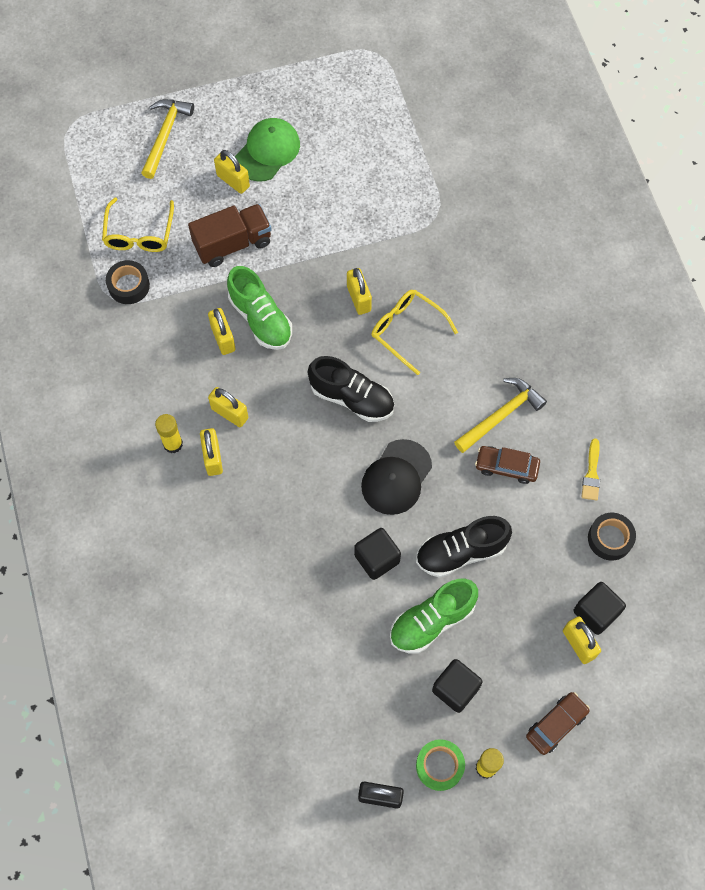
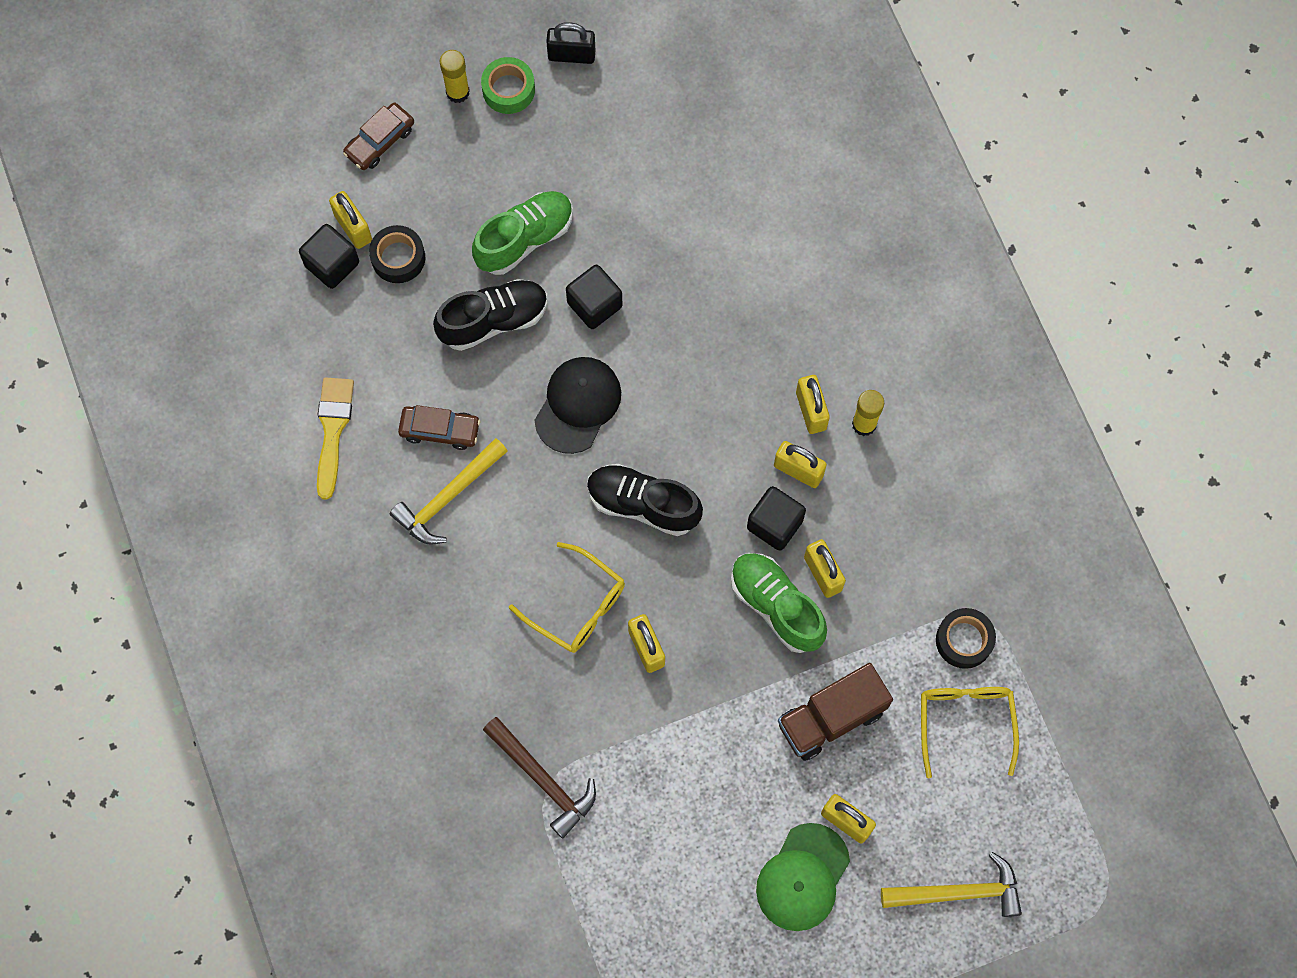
camera: 175 degrees right, 5 degrees up
(165, 135) = (959, 892): yellow hammer -> yellow hammer turned 105 degrees counterclockwise
(438, 221) = (543, 780): none -> brown hammer
(455, 689) = (494, 168): black cube -> black cube (774, 524)
(591, 473) = (333, 430): yellow brush -> yellow brush, size x1.53
(610, 538) = (312, 351): black tape -> black tape (398, 258)

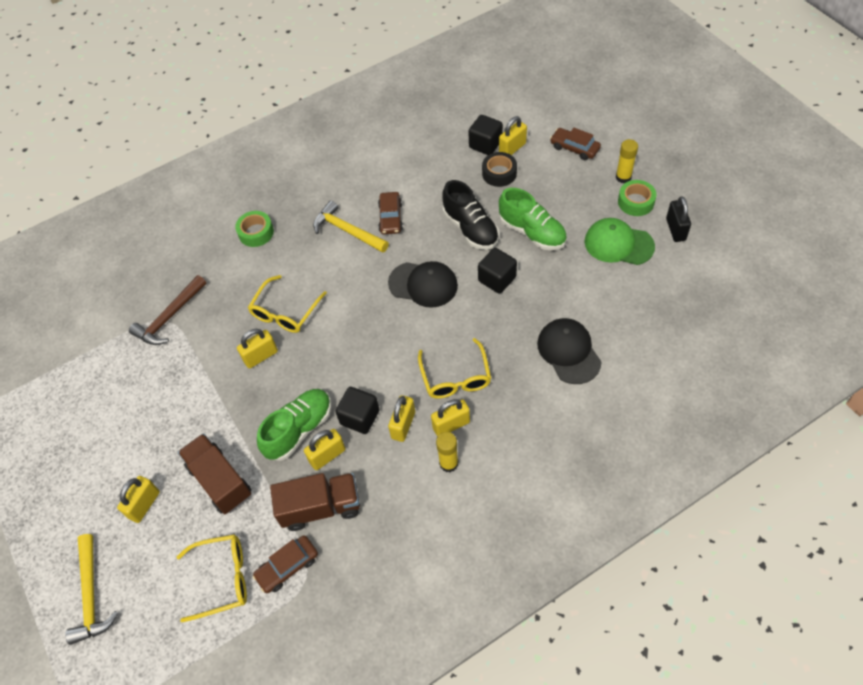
camera: 85 degrees right, 15 degrees down
(333, 430) = (379, 168): yellow brush -> none
(412, 636) = (256, 232): none -> green tape
(643, 504) = (360, 334): black shoe -> none
(735, 243) = (569, 352): none -> black cap
(740, 391) = (455, 377): none -> yellow glasses
(802, 877) = (104, 483): green cap -> green cap (618, 244)
(893, 590) = (321, 507): none -> brown truck
(964, 640) = (287, 566): black tape -> brown car

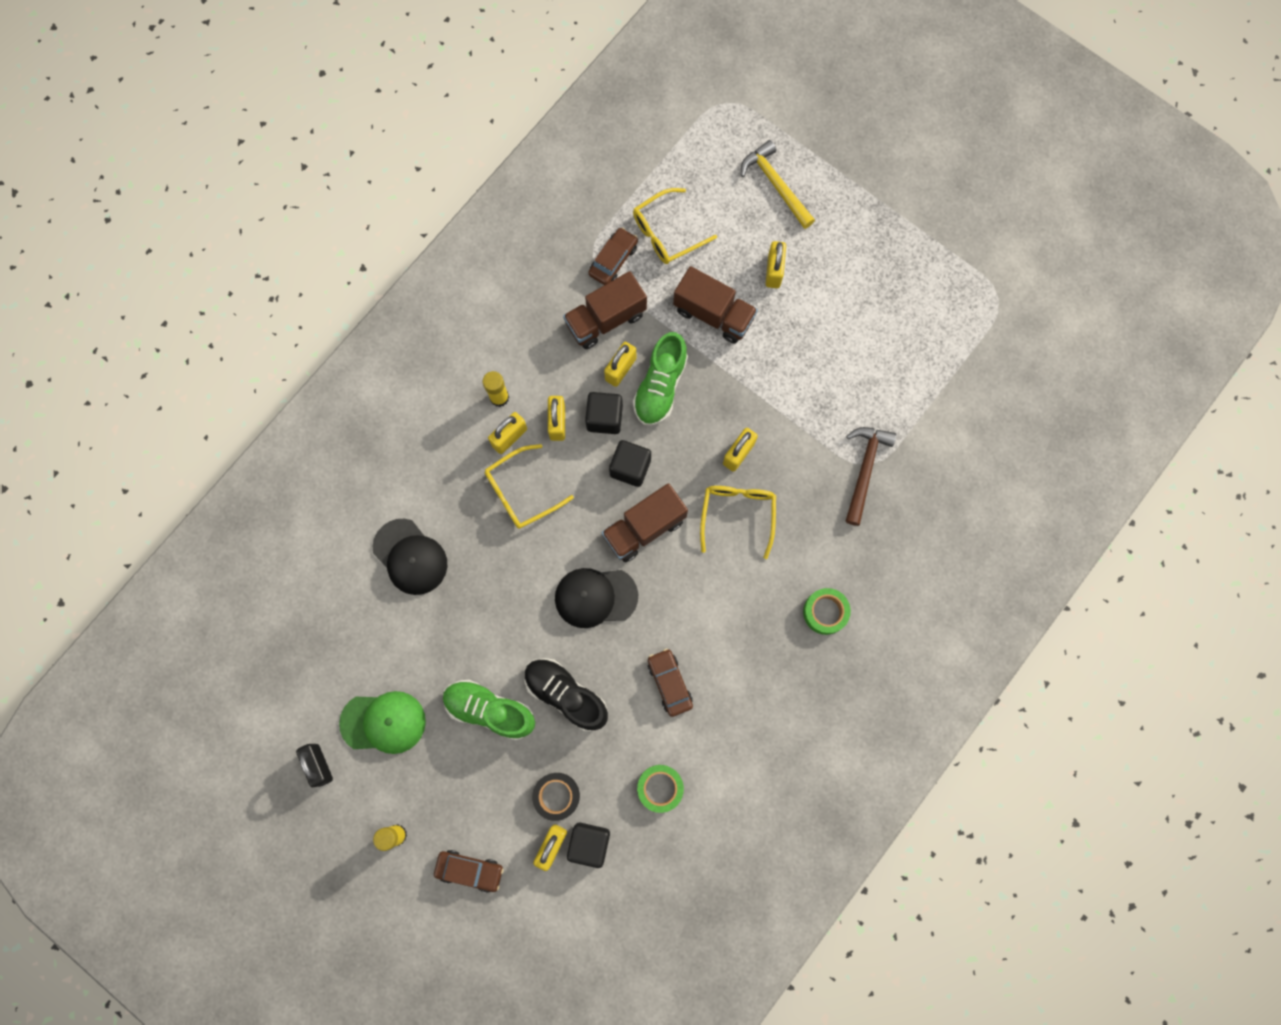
camera: 155 degrees right, 20 degrees up
(347, 231) = (714, 647): yellow hammer -> none
(364, 322) = (644, 528): none -> brown truck
(455, 377) = (522, 492): yellow glasses -> yellow glasses turned 90 degrees counterclockwise
(497, 279) = (513, 629): black cube -> black cube (630, 467)
(636, 202) = (374, 796): green tape -> green tape (660, 788)

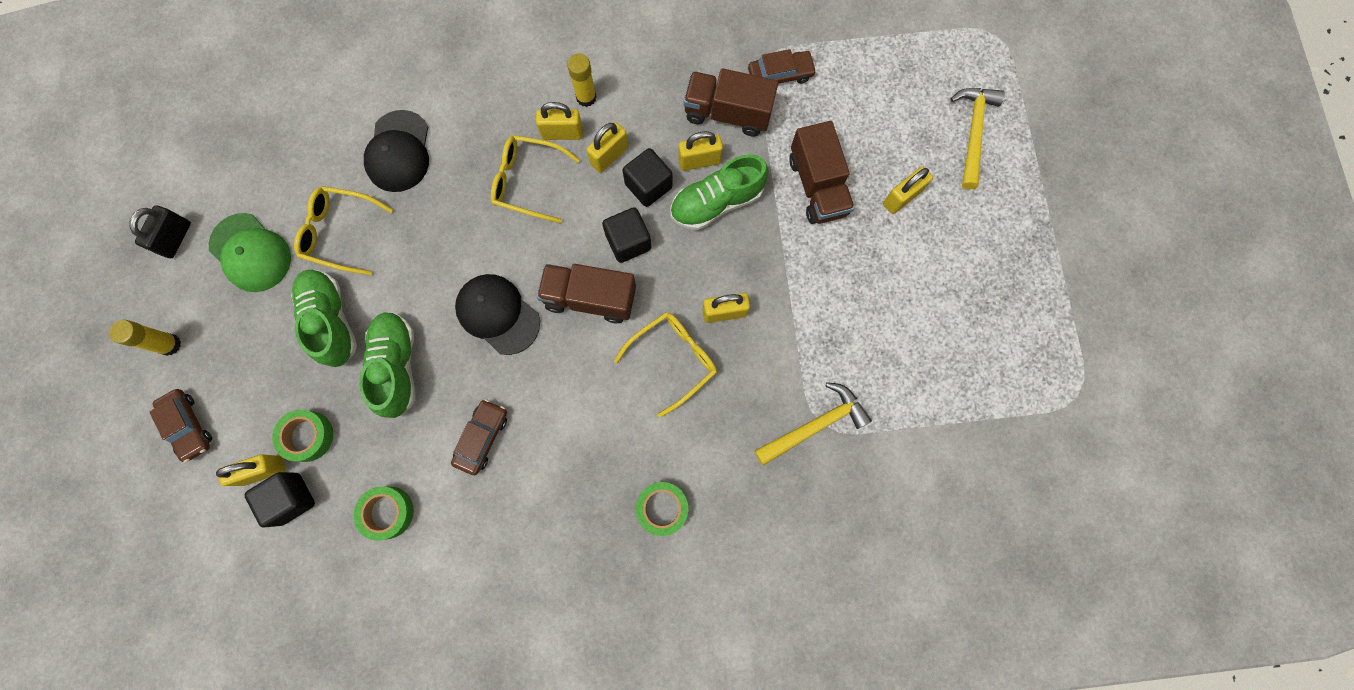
camera: 45 degrees right, 0 degrees up
(556, 796) = (308, 436): black tape -> green tape
(566, 694) = (397, 366): black shoe -> green shoe
(667, 232) = (844, 92): yellow glasses -> yellow glasses (340, 233)
(865, 469) = (815, 425): brown hammer -> yellow hammer

